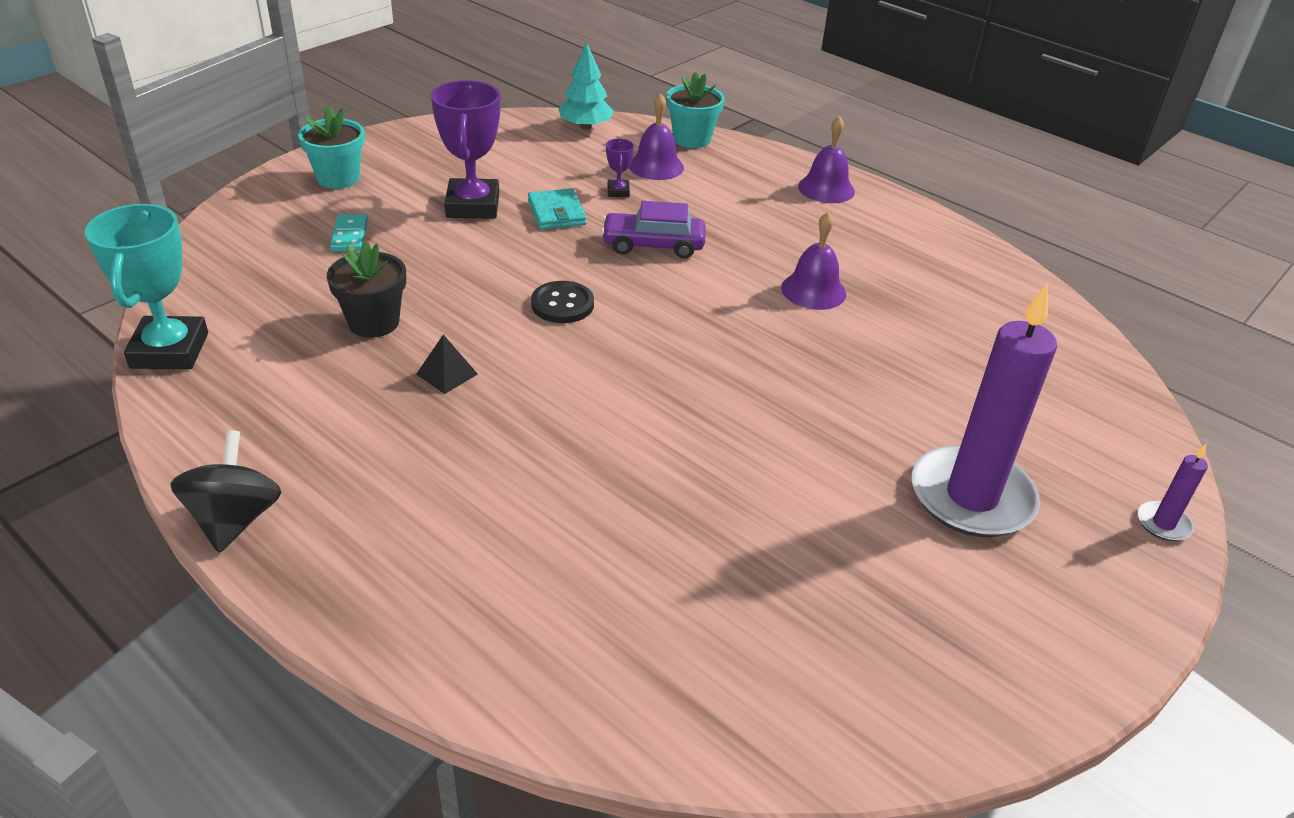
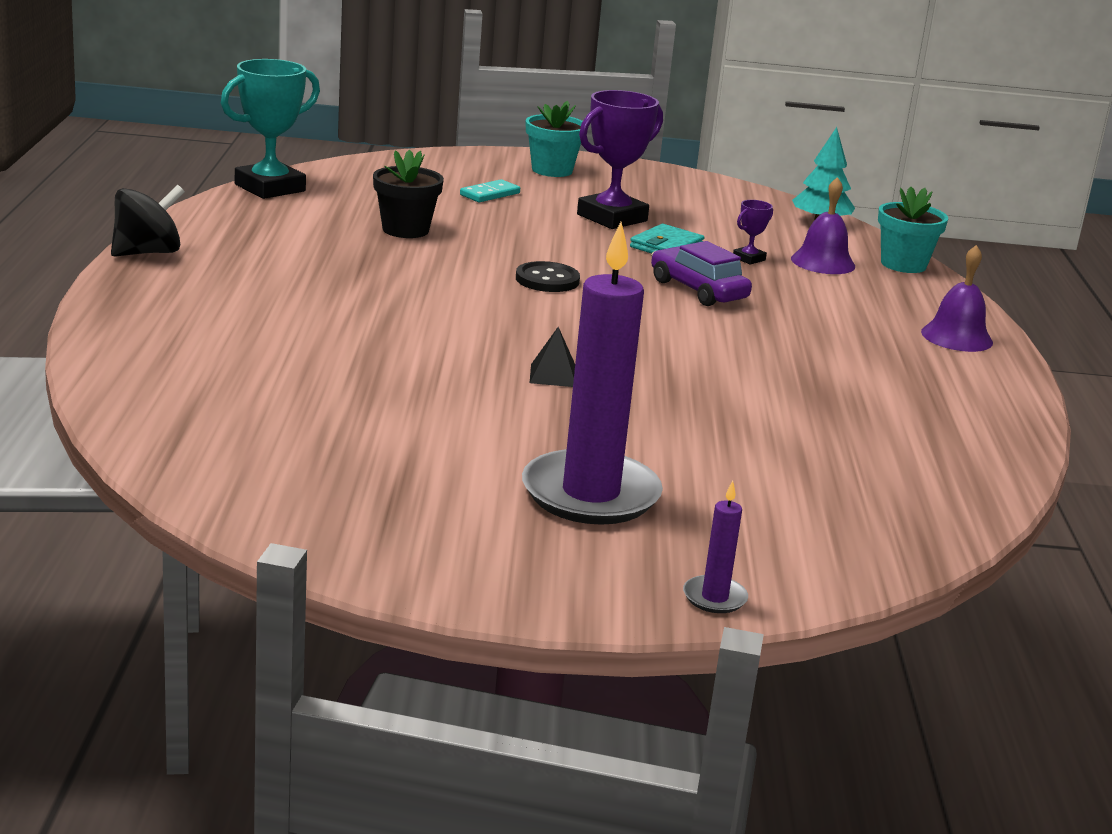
camera: 50 degrees right, 15 degrees down
(447, 374) = (390, 267): black pyramid -> black pyramid (553, 375)
(813, 290) = (769, 367): purple bell -> none

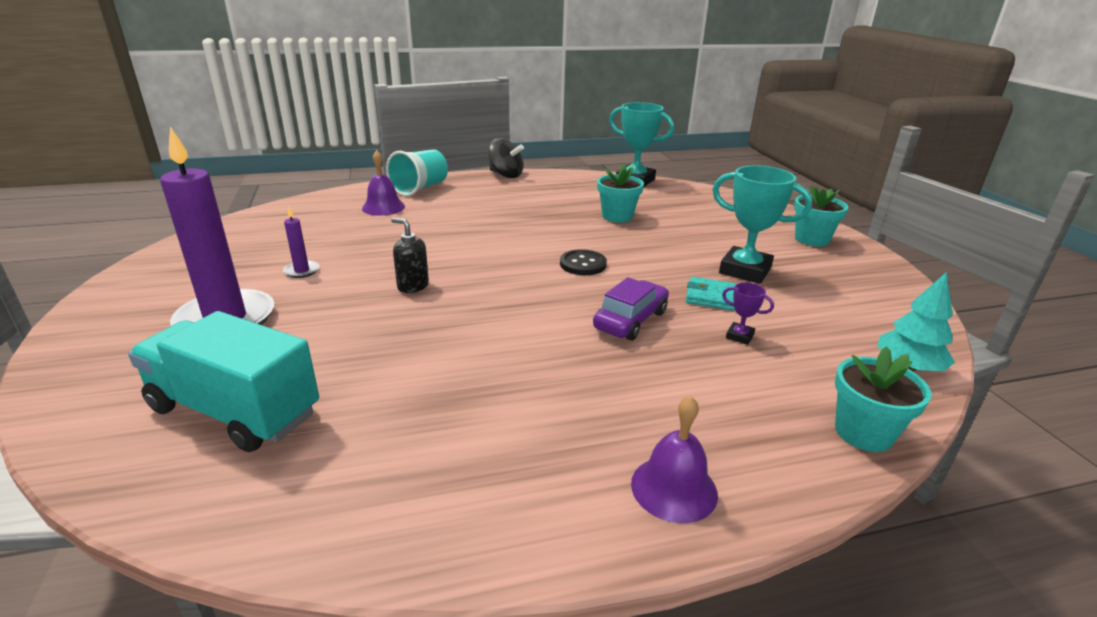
camera: 75 degrees right, 5 degrees up
(149, 320) = (420, 188): none -> turquoise cup
(405, 230) = (617, 216): black flower pot -> turquoise flower pot
(490, 194) = (723, 228): turquoise domino -> none
(553, 375) = (412, 286): black pyramid -> black soap dispenser
(612, 218) = (745, 270): purple trophy -> turquoise trophy
(714, 598) = (61, 381): purple candle -> purple candle (302, 271)
(811, 492) = (235, 411): none -> turquoise truck
(823, 262) = (790, 377): purple bell -> purple bell (383, 207)

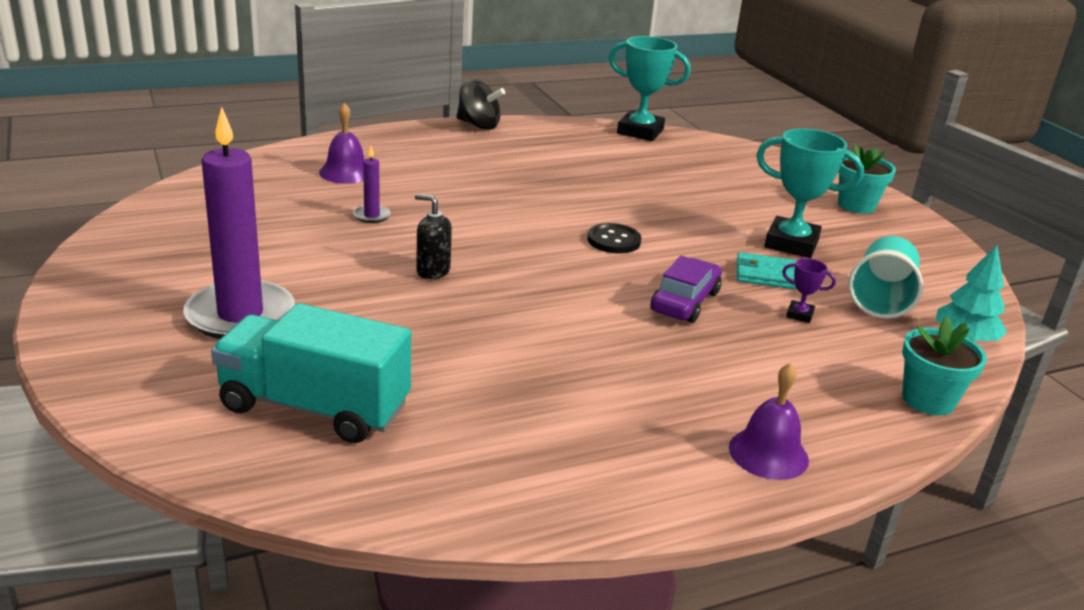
camera: 10 degrees left, 0 degrees up
(302, 271) = (293, 256): purple candle -> purple candle (371, 216)
(420, 188) = (379, 145): turquoise cup -> turquoise cup (881, 299)
(617, 216) = (633, 180): turquoise flower pot -> none

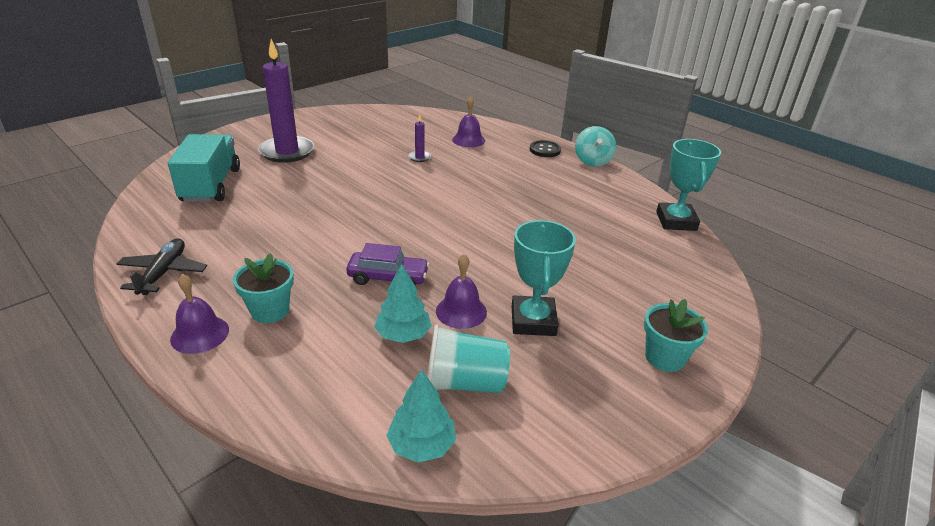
camera: 70 degrees right, 5 degrees up
(433, 271) = (366, 186): black soap dispenser -> none
(478, 125) = (592, 161): black spinning top -> turquoise spinning top
(600, 477) = (163, 273): none -> black plane
(613, 240) = (459, 237): black button -> black button (545, 150)
(765, 274) = (461, 311): turquoise wallet -> purple bell
(799, 315) = (403, 335): purple trophy -> turquoise tree
(928, 400) = (298, 418): turquoise flower pot -> turquoise flower pot (270, 311)

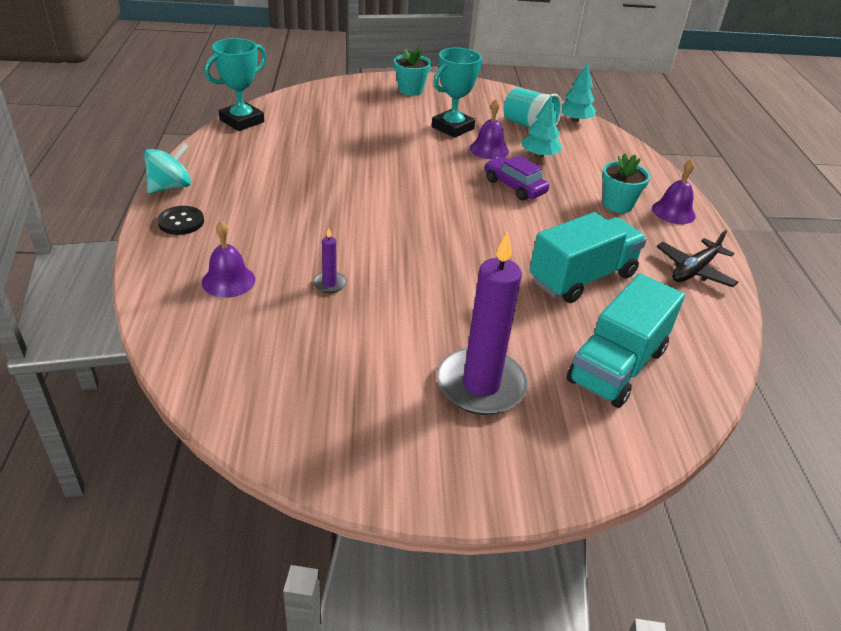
camera: 140 degrees left, 5 degrees up
(264, 224) = (582, 278): none -> turquoise truck

